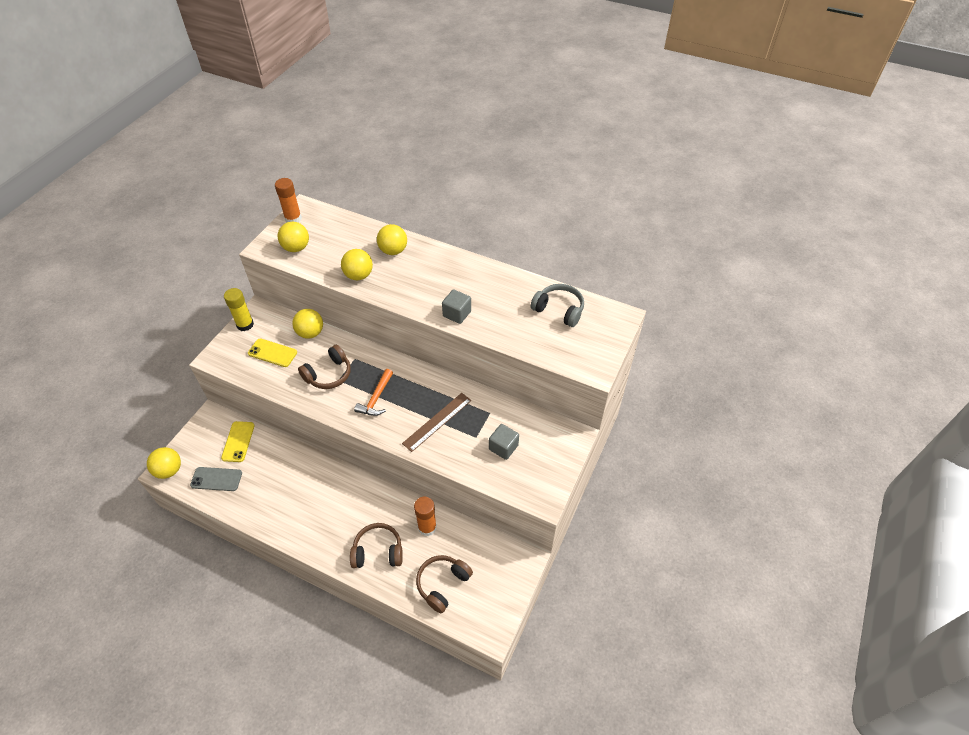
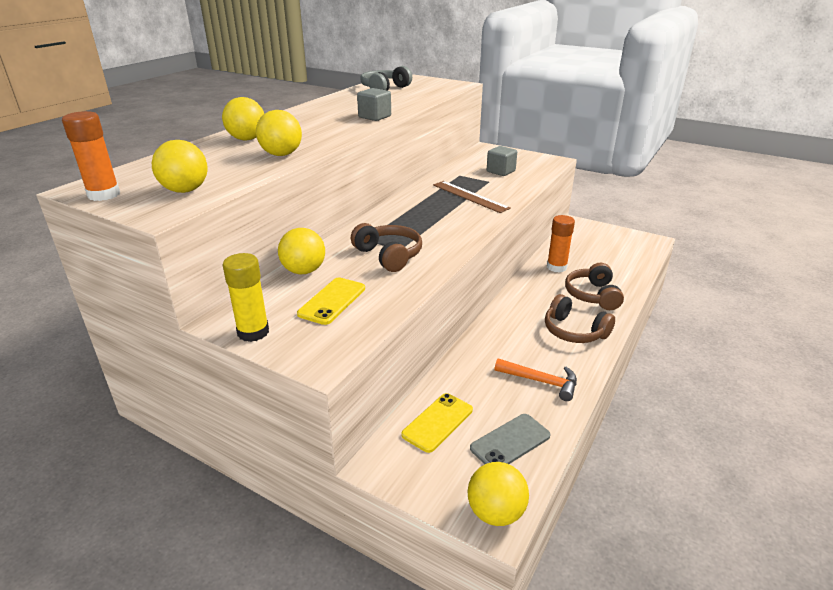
camera: 85 degrees left, 20 degrees down
(216, 479) = (510, 442): grey phone -> grey phone turned 45 degrees clockwise
(238, 441) = (438, 422): yellow phone -> yellow phone turned 60 degrees counterclockwise
(376, 398) = (434, 226): orange hammer -> orange hammer (541, 381)
(443, 584) = (616, 260): brown headphones -> brown headphones (574, 331)

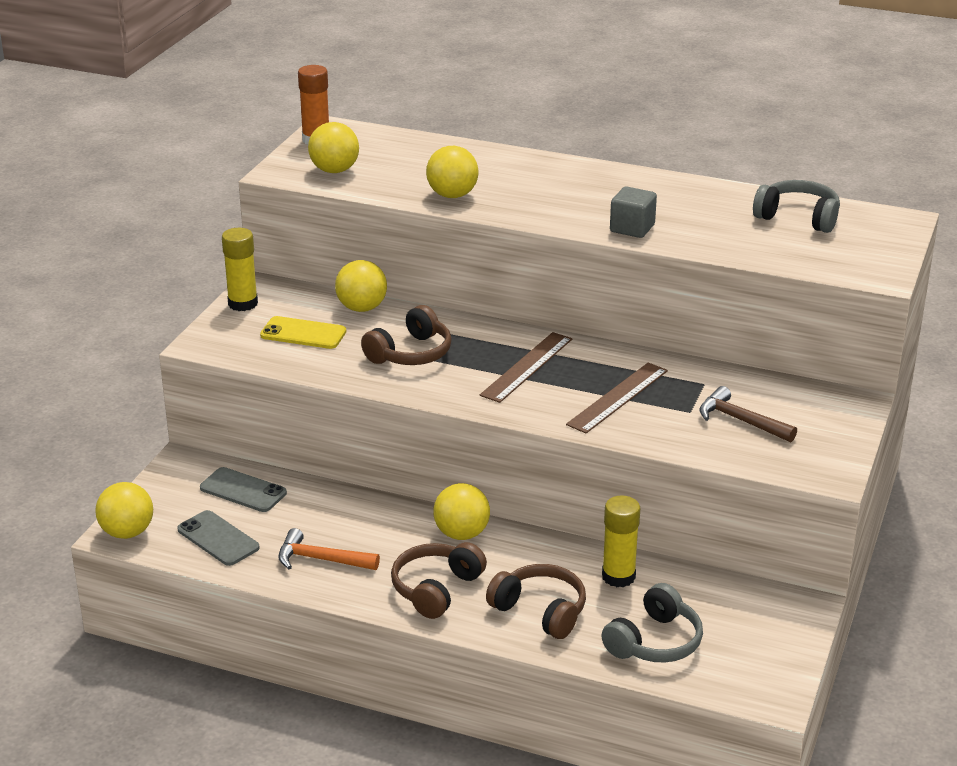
camera: 80 degrees right, 0 degrees up
(247, 139) = (499, 167): yellow ball -> yellow ball (461, 534)
(424, 218) = (527, 367): none -> brown ruler
(438, 422) = (243, 490): yellow phone -> grey phone
(501, 171) = (741, 421): grey cube -> brown hammer
(541, 381) = (321, 559): orange hammer -> orange hammer turned 90 degrees clockwise
(556, 267) = (618, 576): orange glue stick -> yellow glue stick
(593, 295) = (540, 611): brown headphones -> brown headphones turned 45 degrees clockwise
(615, 264) = (654, 642): none -> grey headphones

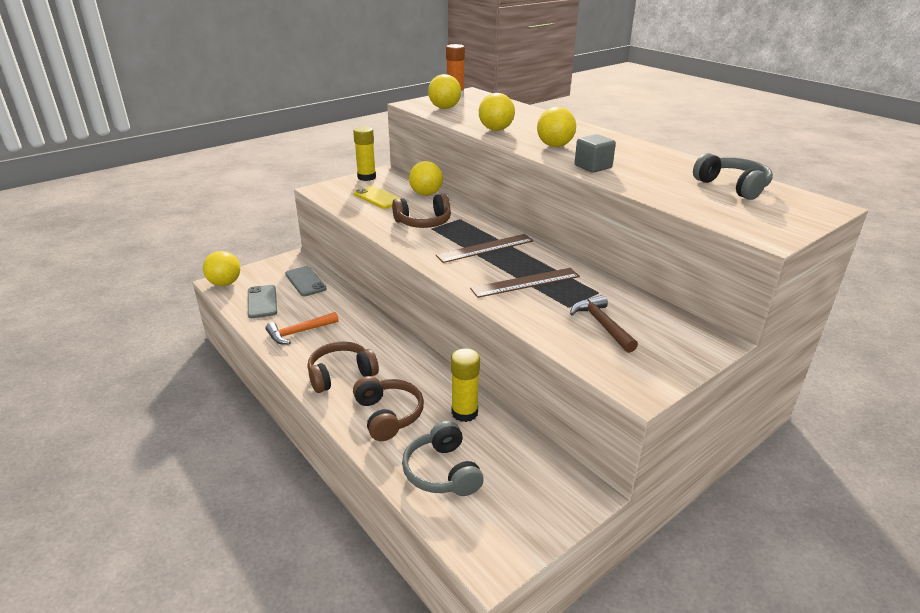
camera: 30 degrees right, 0 degrees up
(321, 559) = (299, 332): orange hammer -> orange hammer turned 75 degrees counterclockwise
(461, 534) = (394, 347): yellow ball -> yellow ball (554, 146)
(654, 642) = (442, 472): grey headphones -> grey headphones turned 90 degrees clockwise

